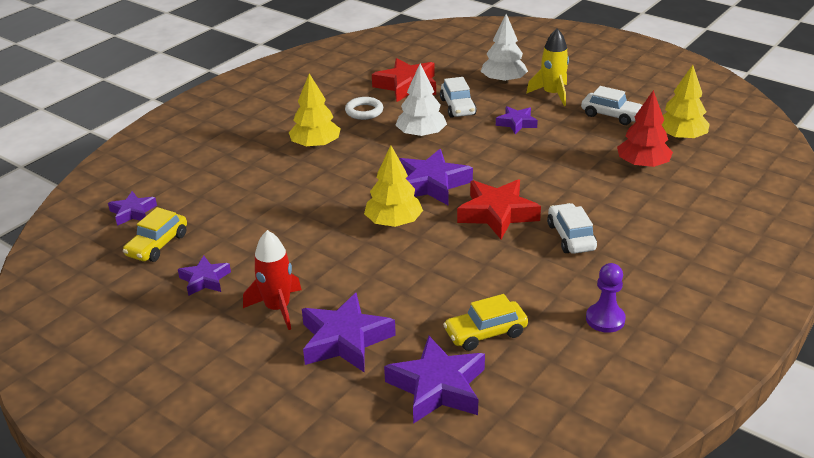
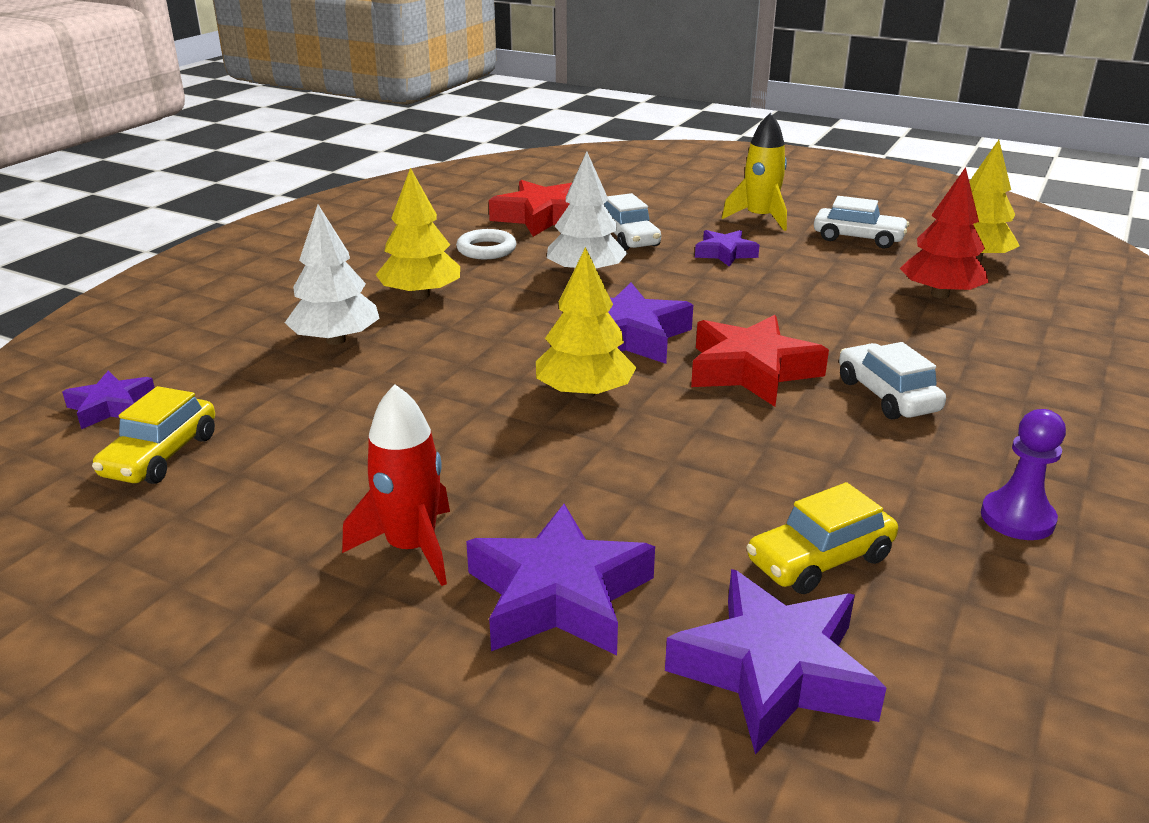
camera: 10 degrees left, 5 degrees down
(205, 280) = (260, 508): purple star -> none
(503, 81) = (682, 207): white tree -> white tree (336, 340)

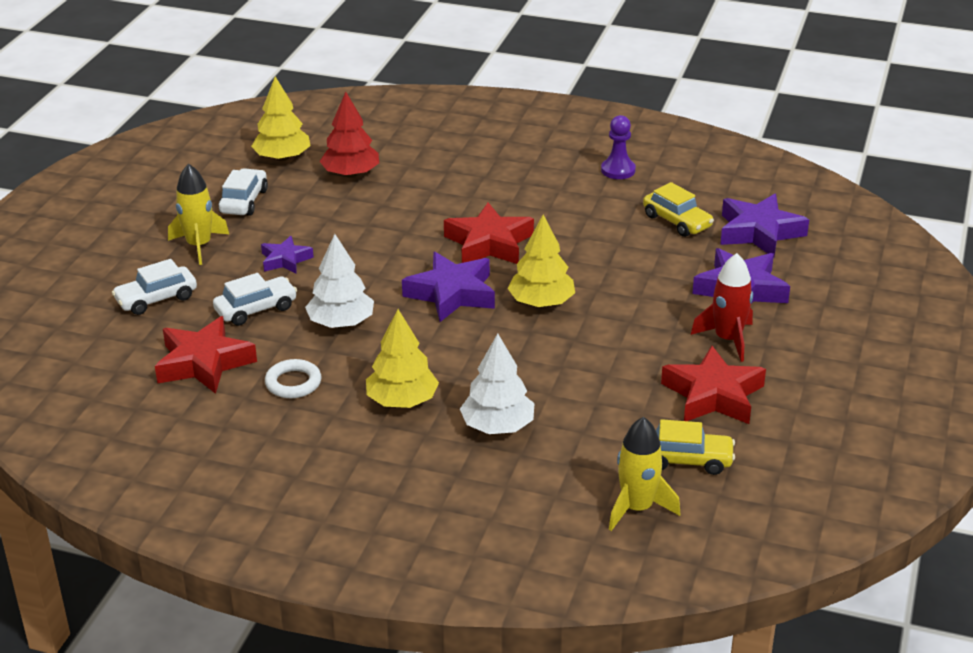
camera: 100 degrees left, 5 degrees up
(111, 407) = (637, 508): purple star -> yellow rocket
(277, 504) = (713, 395): none -> red star
(887, 396) = (506, 199): white car -> white car (156, 299)

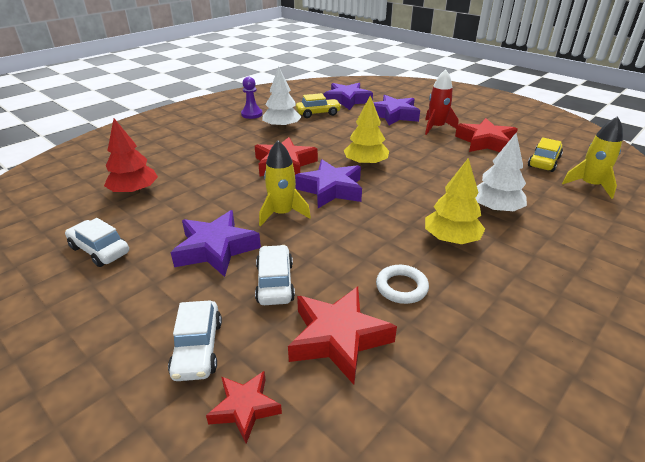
camera: 65 degrees left, 0 degrees up
(112, 340) = (245, 408): none -> red star
(199, 246) = (137, 294): yellow rocket -> yellow rocket (282, 214)
(282, 158) = (64, 215): yellow tree -> none
(285, 260) = (216, 249): purple star -> purple star, size x1.73
(341, 323) = (331, 242): white tree -> white tree (282, 127)

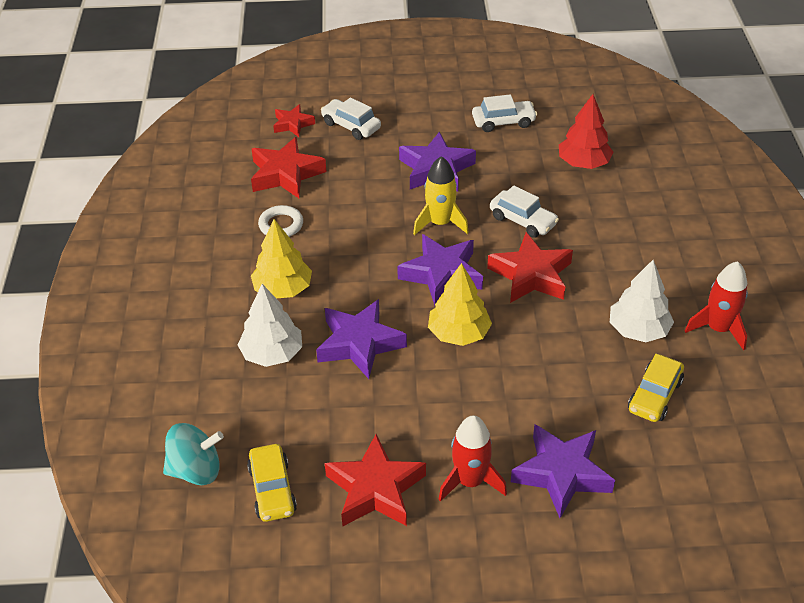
camera: 135 degrees right, 10 degrees up
(252, 114) = (718, 329): purple pawn -> red rocket
(275, 283) = (363, 176): white car -> white car (523, 220)
(347, 100) = (678, 467): purple star -> purple star (359, 343)
(590, 185) = (196, 470): yellow rocket -> turquoise spinning top

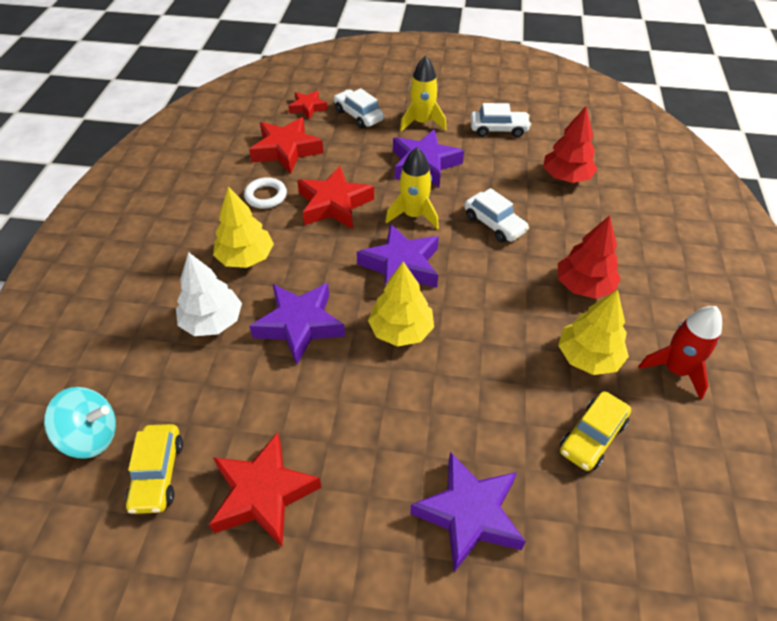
camera: 10 degrees right, 5 degrees up
(421, 125) = (422, 122): none -> yellow rocket
(470, 481) = (366, 504): red rocket -> none
(531, 275) = (489, 280): red star -> red star (334, 204)
(621, 267) = (584, 286): none -> red tree
(638, 330) = (588, 357): white tree -> yellow tree

